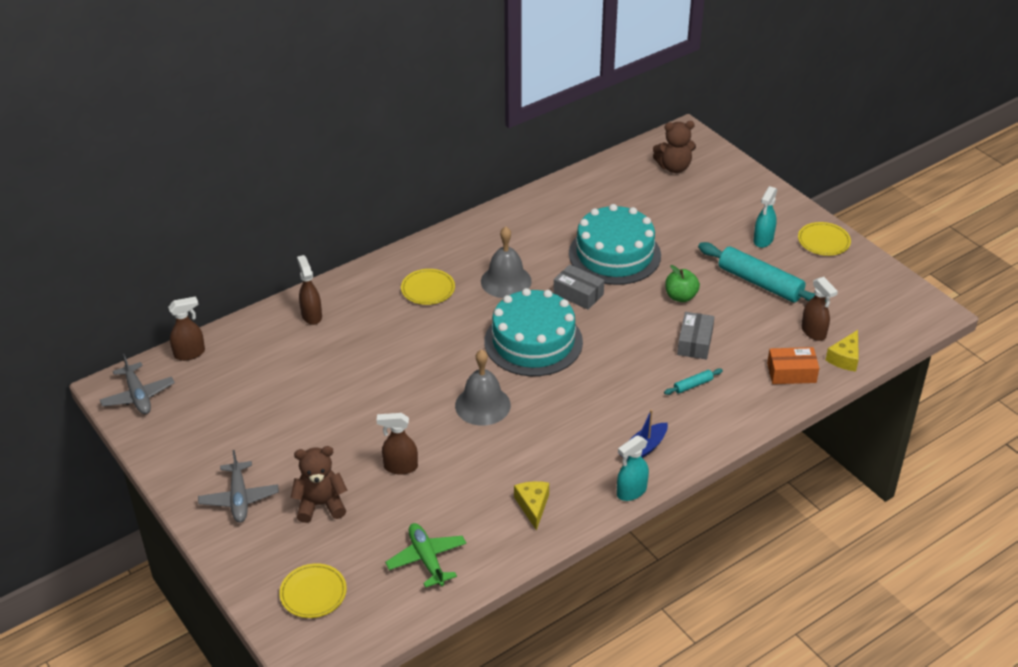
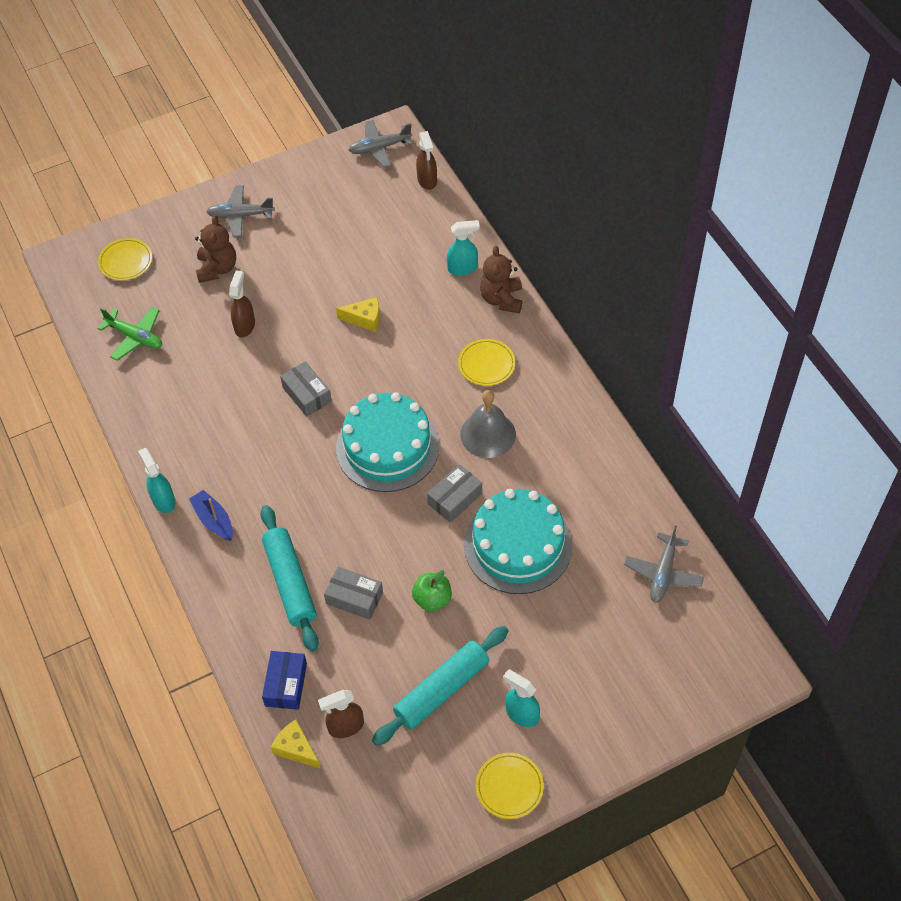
camera: 100 degrees right, 15 degrees up
(311, 315) = (463, 268): brown spray bottle -> turquoise spray bottle
(426, 559) = (135, 337): green plane -> green plane turned 45 degrees clockwise
(482, 405) = (307, 394): grey bell -> grey box
(533, 506) = (169, 419): yellow cheese -> yellow cheese (365, 319)
(617, 179) = (663, 573): none -> grey plane
(674, 167) = (684, 643): brown teddy bear -> brown teddy bear (501, 299)
(693, 385) = (290, 582): turquoise rolling pin -> turquoise rolling pin, size x2.31
(791, 373) = (286, 684): orange box -> blue box

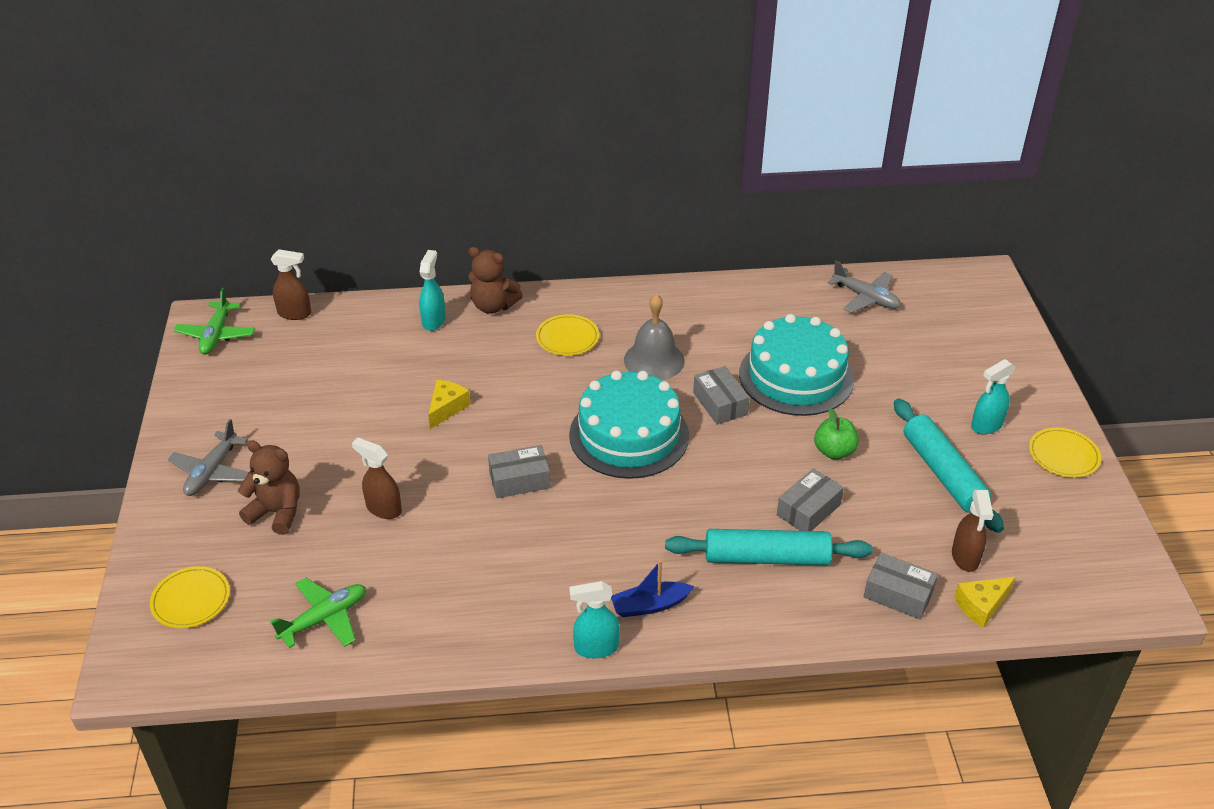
camera: 70 degrees left, 15 degrees down
(286, 684) = (898, 594): blue box -> grey box
(380, 148) = (216, 335): grey plane -> green plane

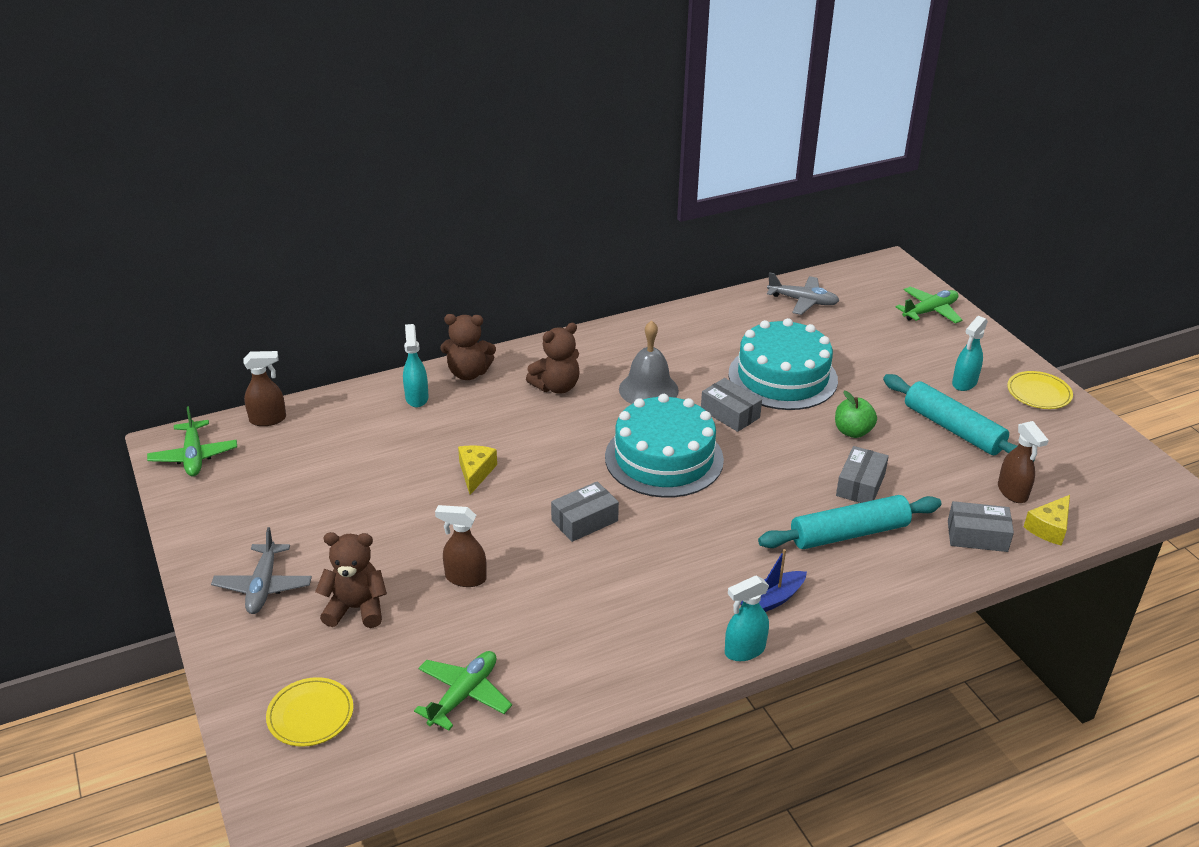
camera: 20 degrees left, 5 degrees down
(567, 338) = (556, 387): yellow plate -> brown teddy bear
(997, 337) = (929, 311): none -> green plane

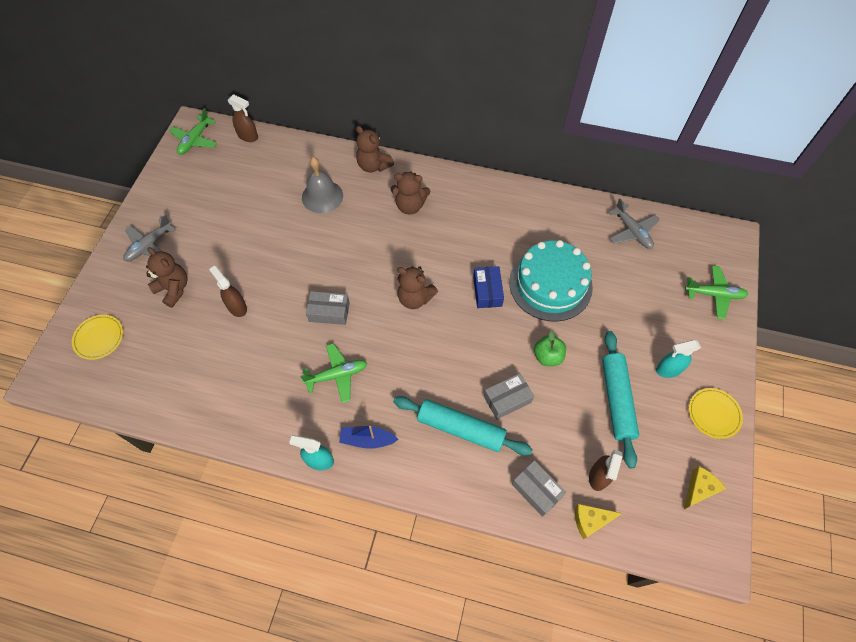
camera: 40 degrees right, 25 degrees up
(417, 397) = (331, 167): turquoise spray bottle -> none
(463, 695) = (167, 379): green plane -> green plane (337, 375)
(475, 472) = (309, 240): yellow cheese -> yellow cheese (699, 489)
(648, 389) = (459, 241): grey bell -> grey bell (322, 196)
(664, 458) = (415, 298): turquoise cake -> brown teddy bear
(730, 413) = (487, 291): grey box -> blue box

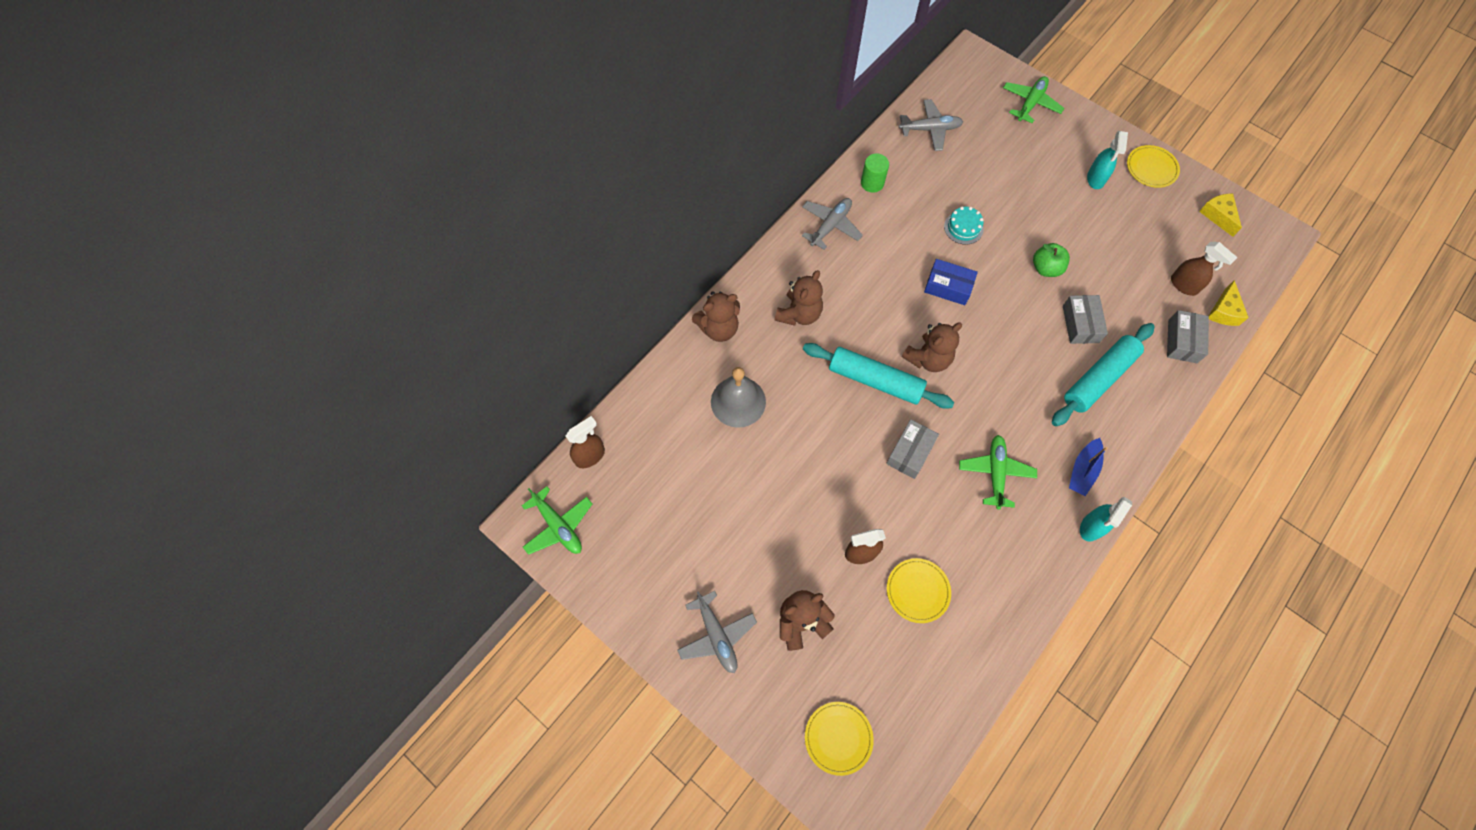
camera: 65 degrees left, 5 degrees up
(220, 352) = (917, 591): none -> yellow plate
(497, 198) = (830, 226): none -> grey plane
(536, 490) = (1182, 341): grey box -> grey box turned 60 degrees counterclockwise
(550, 284) = (963, 228): turquoise cake -> turquoise cake, size x0.42
(553, 211) = (872, 183): none -> green cylinder
(616, 400) = (1112, 234): turquoise rolling pin -> turquoise rolling pin (875, 381)

